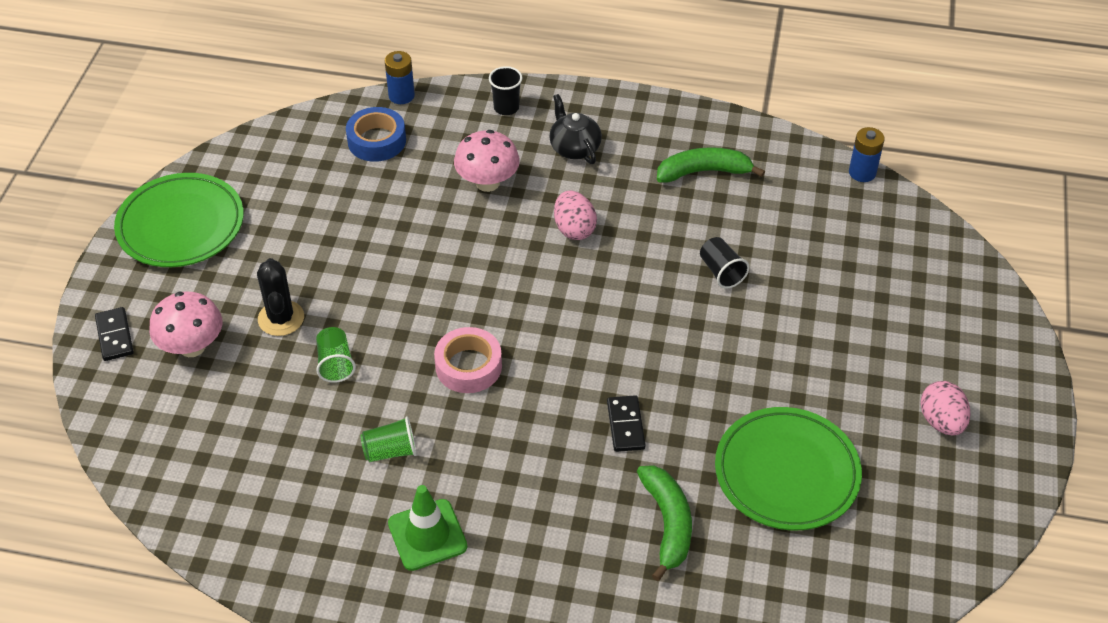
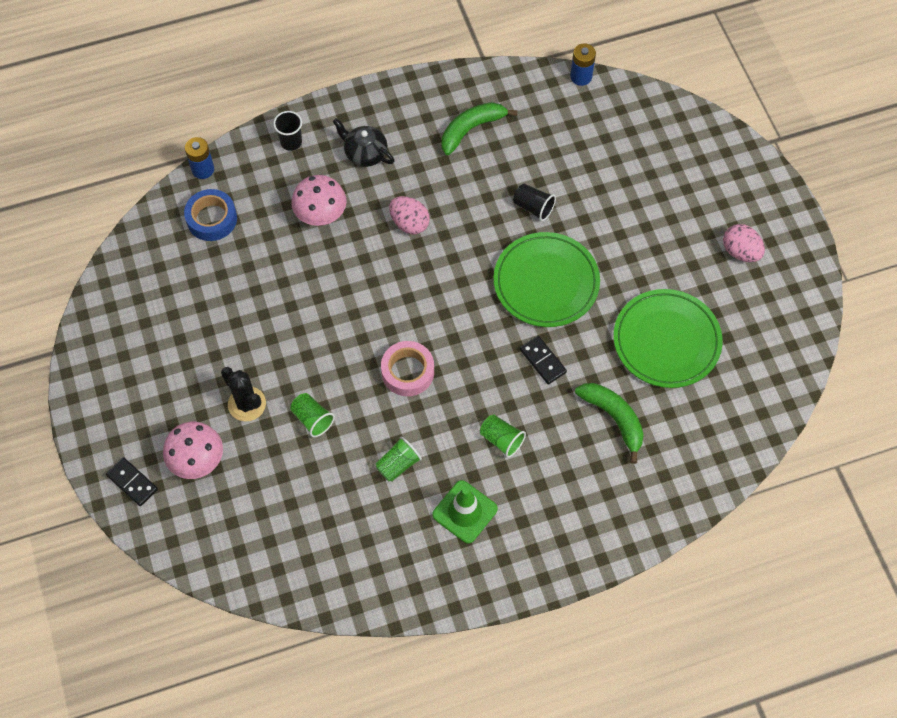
camera: 30 degrees left, 15 degrees up
(181, 225) = (113, 366): green plate -> green plate (546, 282)
(522, 482) = (501, 439): none -> green cup

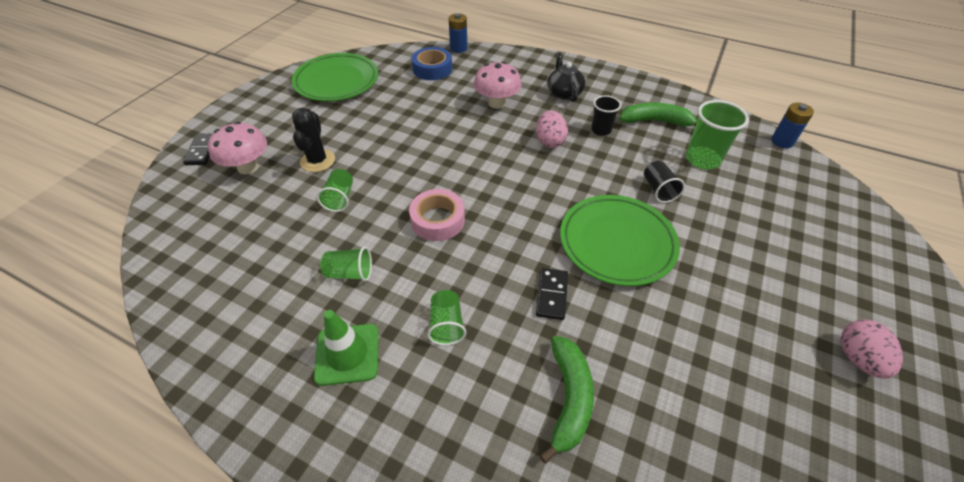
camera: 45 degrees right, 15 degrees down
(291, 142) = (524, 64): black cup -> black cup (601, 130)
(539, 147) = (702, 159): none -> green cup
(666, 341) = (695, 374): green plate -> green plate (337, 81)

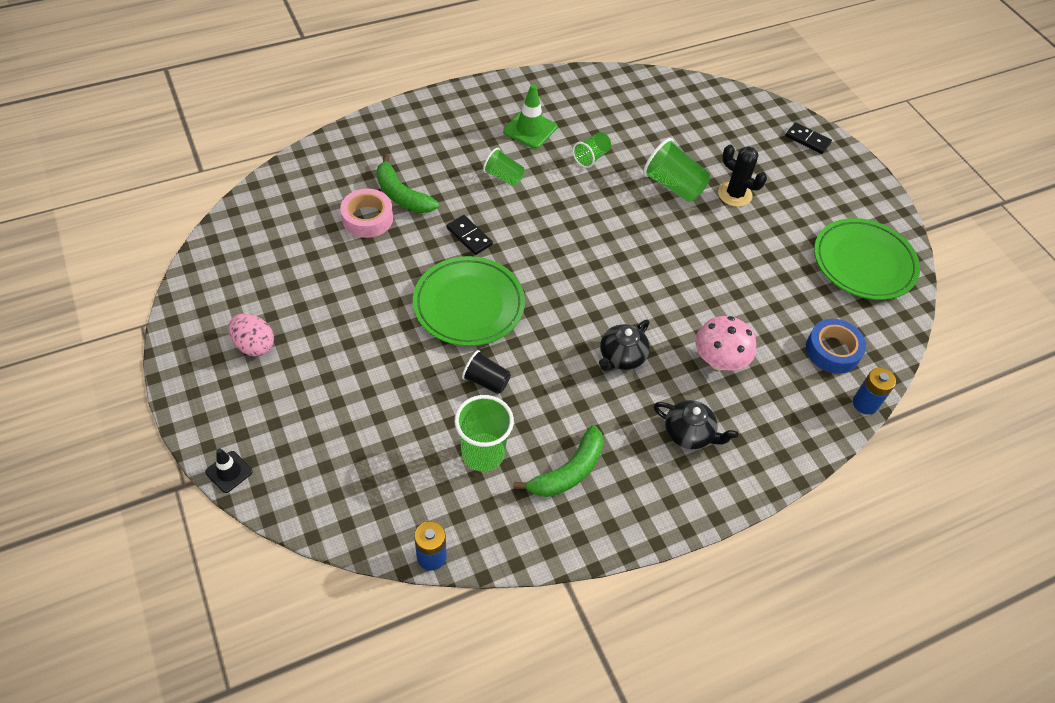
camera: 125 degrees right, 5 degrees up
(248, 167) = (761, 155): pink mushroom -> none
(340, 198) = (673, 186): green cup -> green cup, size x1.61
(438, 220) = (596, 223): pink tape -> pink tape (367, 218)
(549, 141) = (621, 357): pink egg -> black teapot
(601, 130) = (599, 410): black cup -> none
(924, 272) = (229, 472): none -> black traffic cone

